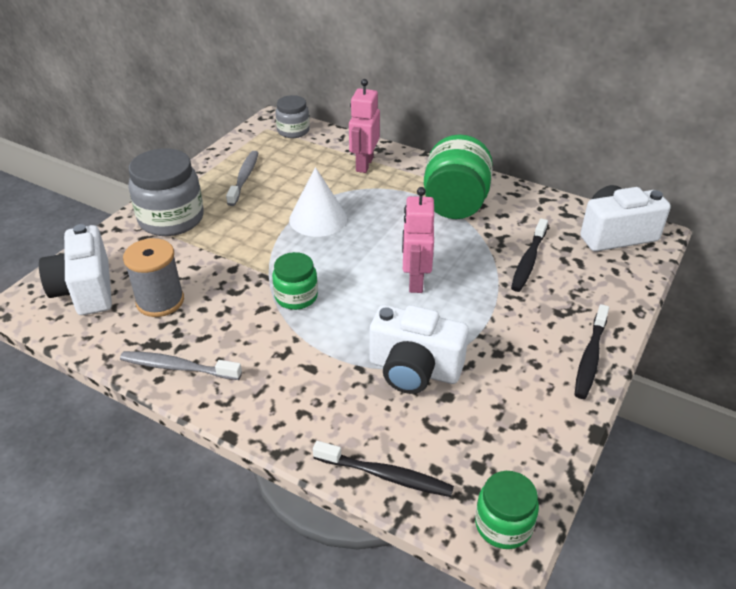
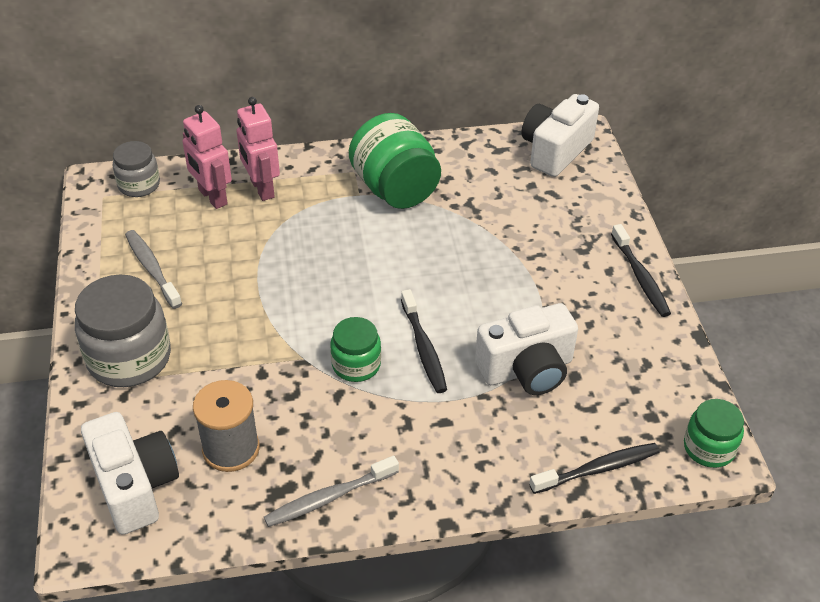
camera: 40 degrees left, 5 degrees up
(85, 290) = (135, 486): white camera -> white camera turned 150 degrees counterclockwise
(318, 219) = (284, 273): white cone -> none
(415, 281) = (442, 287): pink robot -> pink robot (212, 197)
(528, 261) = (513, 214): black toothbrush -> black toothbrush (423, 348)

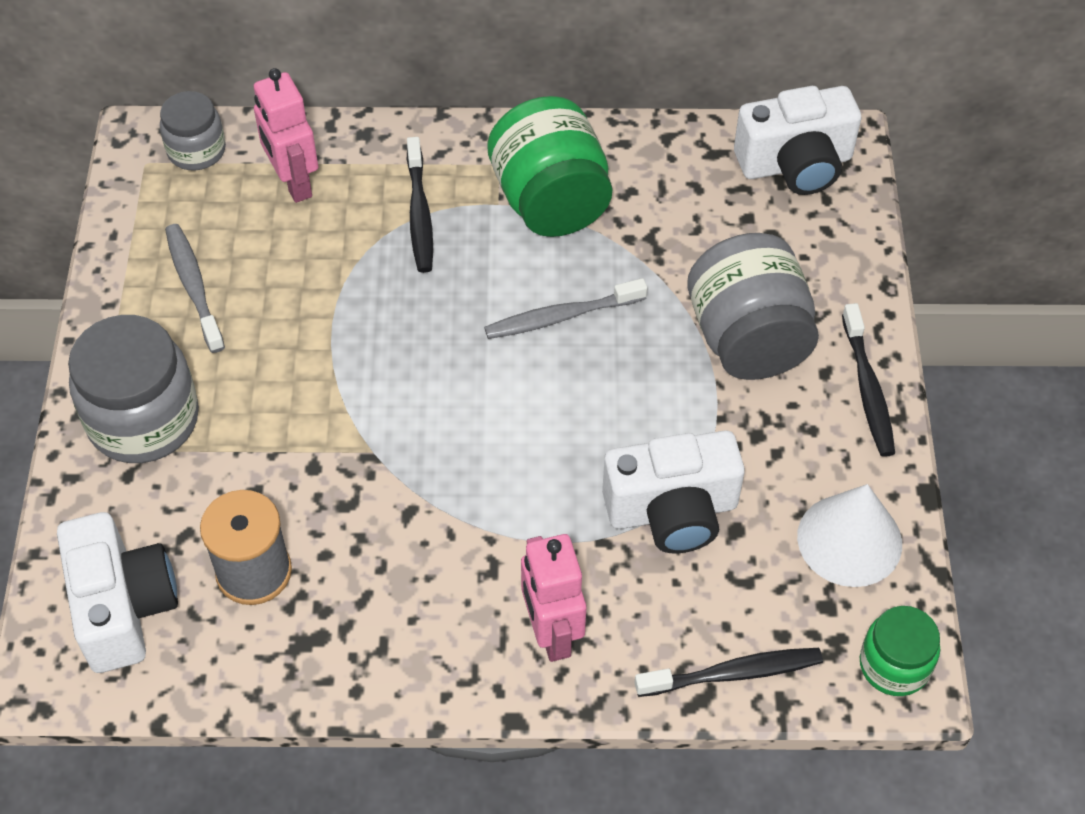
camera: 10 degrees right, 10 degrees up
(261, 189) = (363, 177): pink robot -> pink robot (551, 633)
(329, 497) = (368, 661): grey toothbrush -> grey toothbrush (561, 316)
(356, 365) = (441, 471): green jar -> none
(423, 348) = (538, 458): black toothbrush -> black toothbrush (419, 213)
(551, 256) = (747, 338): none -> grey jar
(555, 151) = (795, 164): white camera -> white camera turned 150 degrees counterclockwise
(655, 372) = (849, 540): none -> white cone

